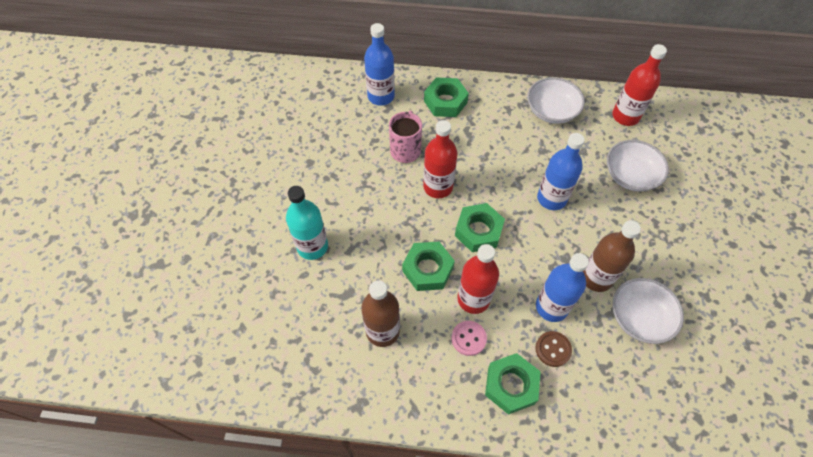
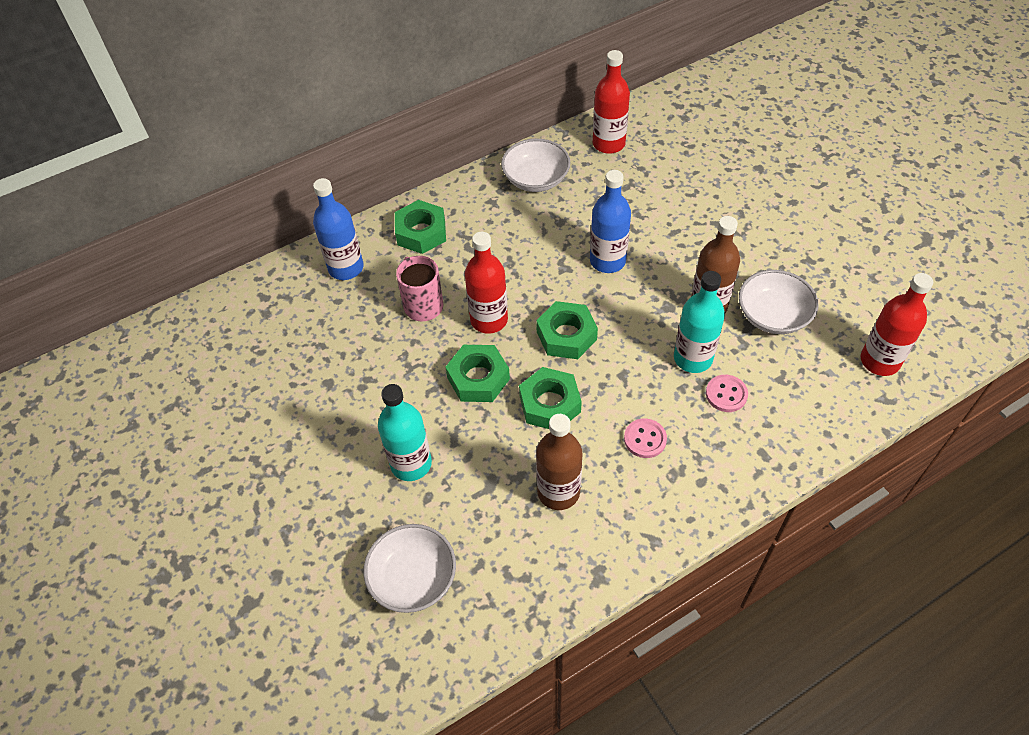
camera: 35 degrees left, 5 degrees down
(473, 299) = (617, 400): red bottle -> red bottle (879, 361)
(511, 385) = (718, 452): green nut -> green nut (478, 378)
(551, 307) = (693, 358): blue bottle -> turquoise bottle
(553, 349) = (726, 394): brown button -> pink button
(630, 175) = (659, 195): white bowl -> white bowl (413, 578)

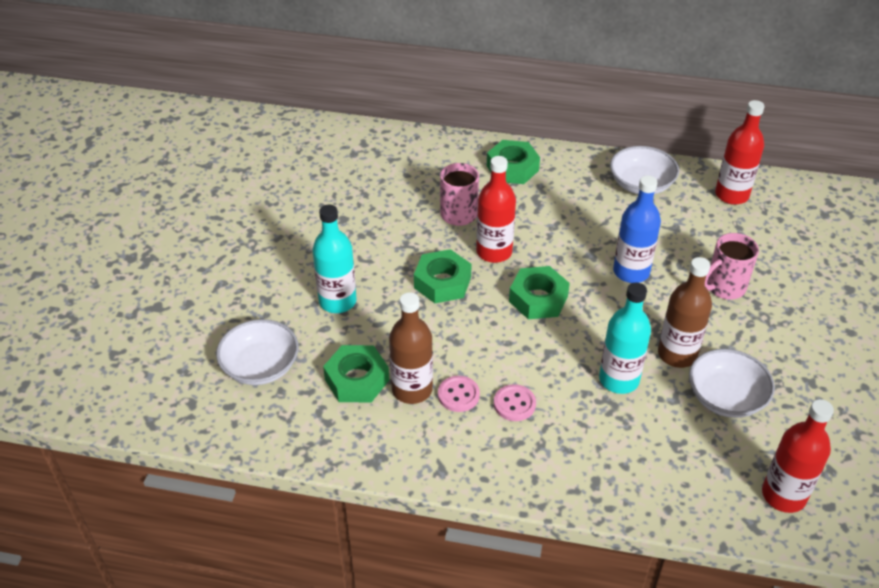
camera: 40 degrees right, 10 degrees down
(346, 268) = (435, 158): blue bottle -> none
(550, 404) = (472, 332): green nut -> green nut (357, 380)
(682, 226) = (724, 287): none -> pink mug
(726, 394) = (615, 422): pink button -> pink button (458, 395)

